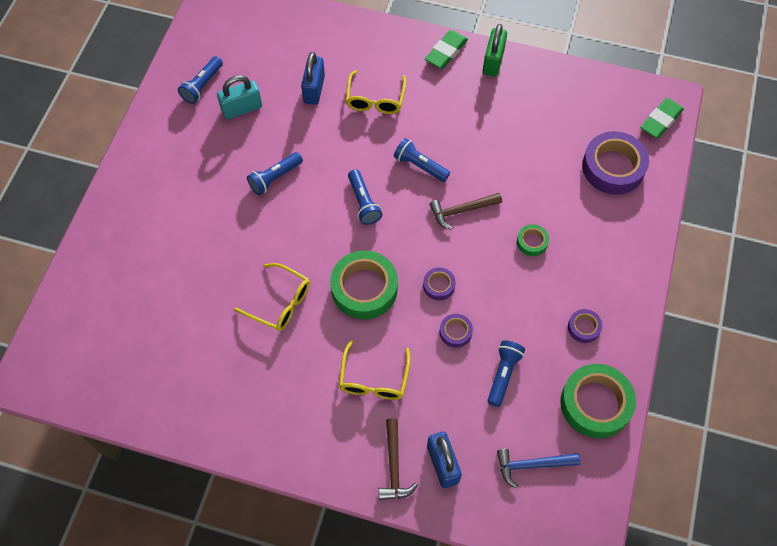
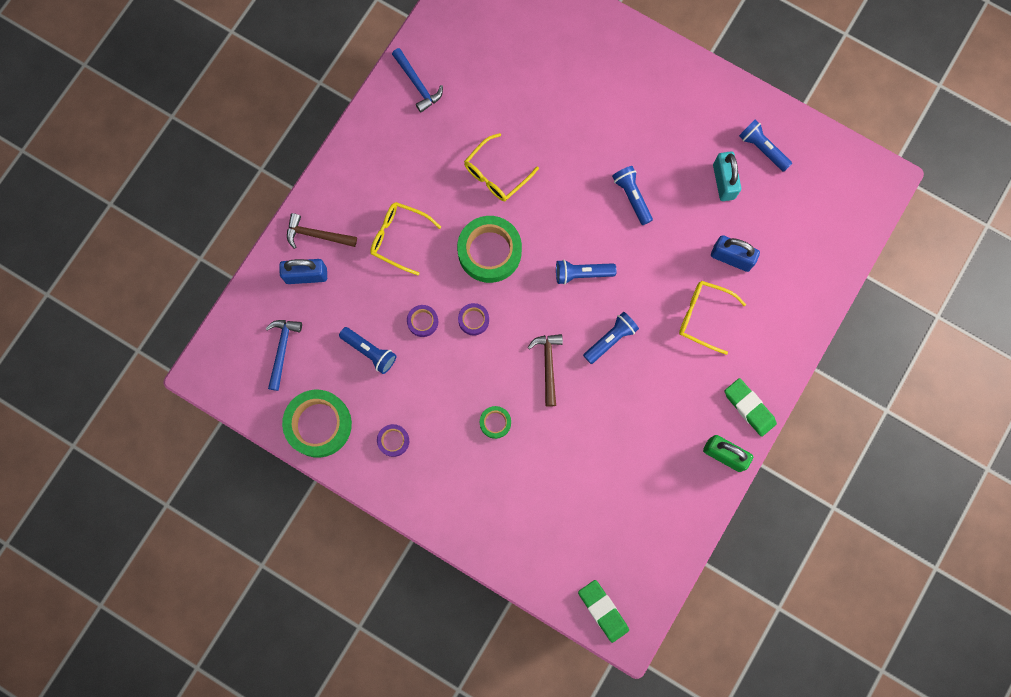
camera: 105 degrees right, 15 degrees up
(193, 408) = (417, 84): none -> blue hammer
(613, 167) = (558, 536): purple tape -> none

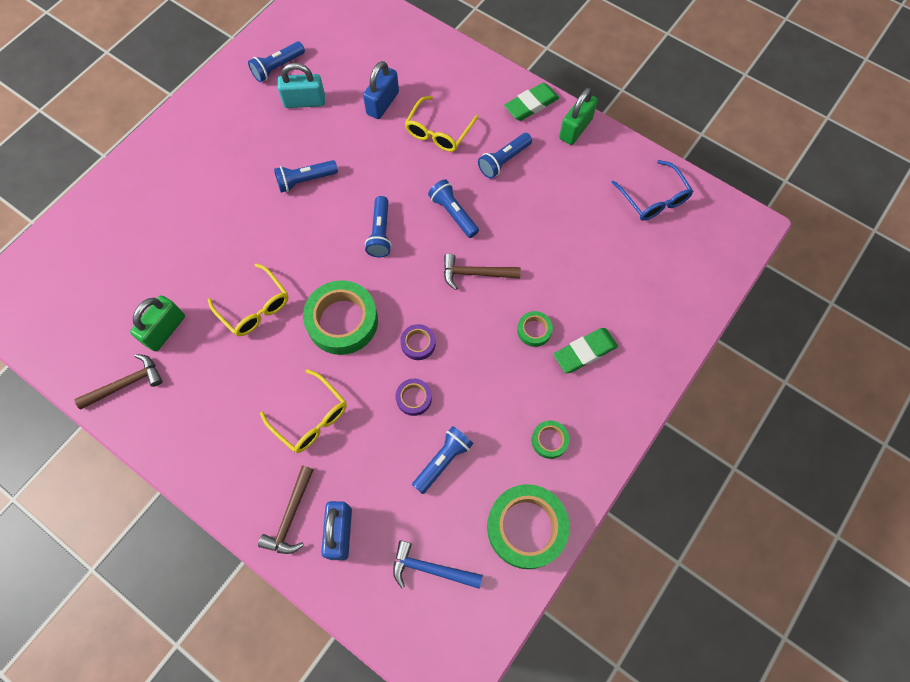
camera: 85 degrees left, 10 degrees down
(393, 441) = (549, 440): purple tape -> green tape
(399, 238) = (311, 418): yellow glasses -> yellow glasses turned 75 degrees counterclockwise
(417, 84) = (126, 384): blue hammer -> brown hammer
(468, 104) = (165, 330): none -> green padlock
(603, 611) = (729, 245): green eraser -> green eraser (585, 352)
(649, 536) = (653, 199): none -> blue glasses
(676, 383) = (503, 161): none -> blue flashlight

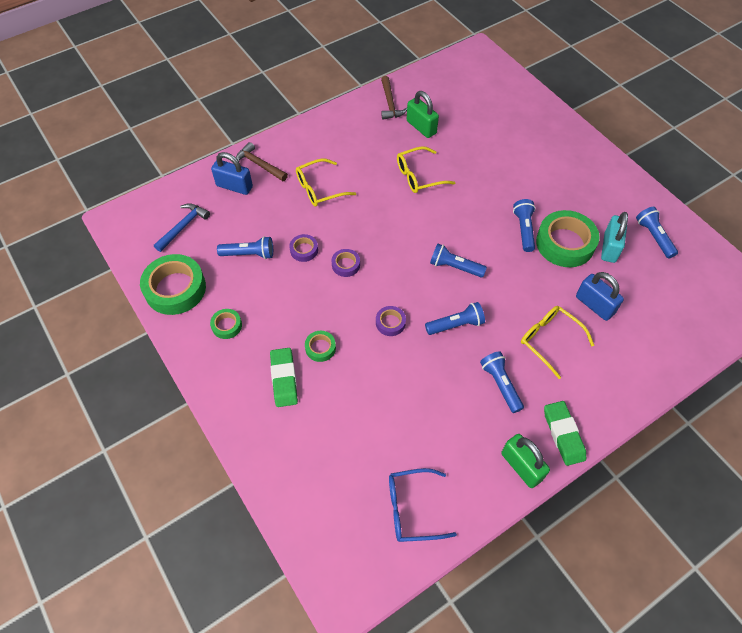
camera: 110 degrees right, 10 degrees down
(342, 321) = (385, 223): green tape -> green tape (565, 243)
(443, 461) = (249, 254): blue flashlight -> blue flashlight turned 60 degrees counterclockwise
(476, 273) = (390, 323): brown hammer -> purple tape

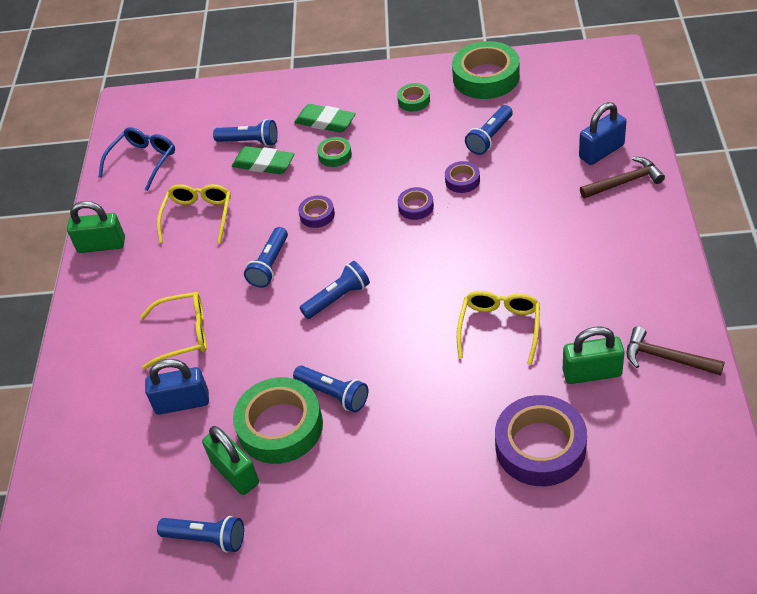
camera: 130 degrees right, 10 degrees down
(183, 227) = (566, 99): blue hammer -> none
(319, 189) = (546, 223): yellow glasses -> yellow glasses (198, 216)
(482, 129) = (540, 447): none -> purple tape
(500, 384) = (180, 269): blue flashlight -> blue flashlight (249, 142)
(563, 434) = (94, 290): green eraser -> green eraser (264, 164)
(609, 247) = (235, 472): turquoise padlock -> green padlock

